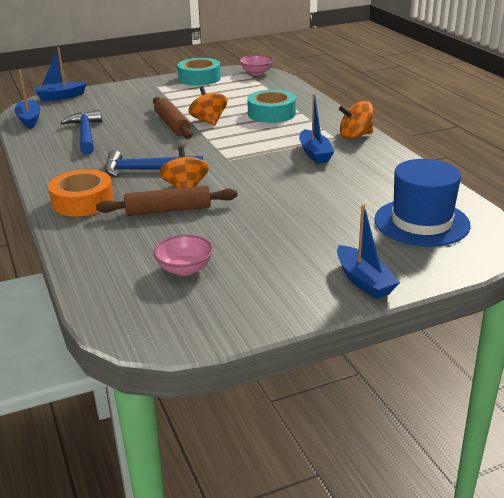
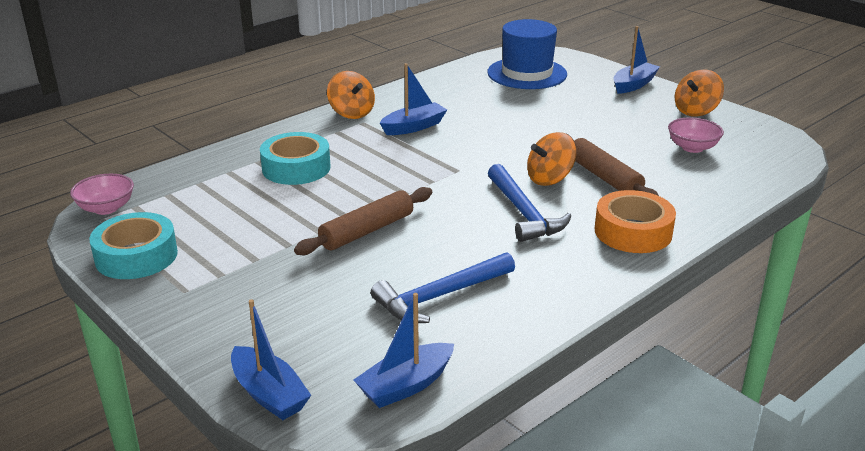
camera: 110 degrees left, 0 degrees up
(209, 121) = (342, 206): orange spinning top -> orange spinning top (696, 111)

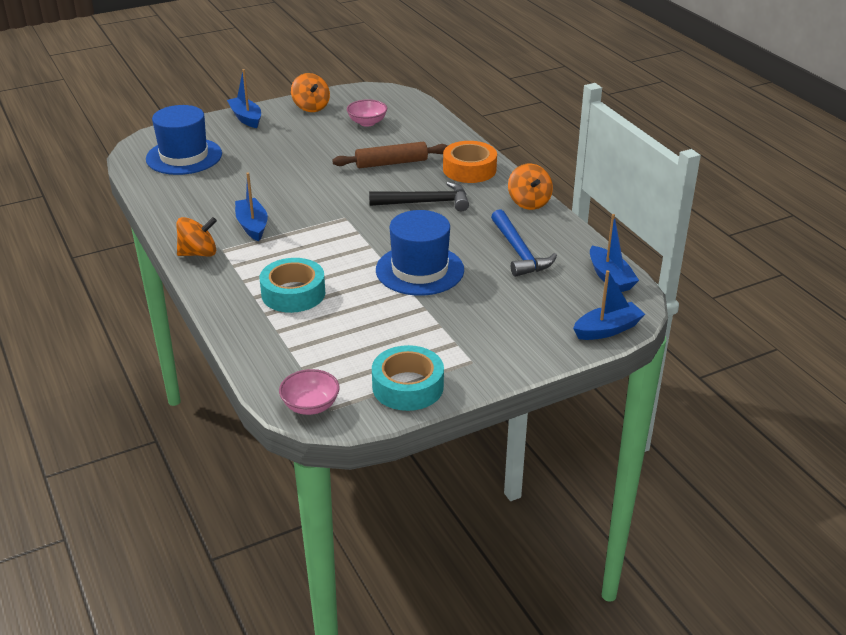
camera: 75 degrees left, 5 degrees up
(367, 231) = (420, 270): brown rolling pin -> blue hat
(523, 213) = (425, 203): blue hammer -> black hammer
(549, 179) = (381, 183): orange spinning top -> orange spinning top (529, 202)

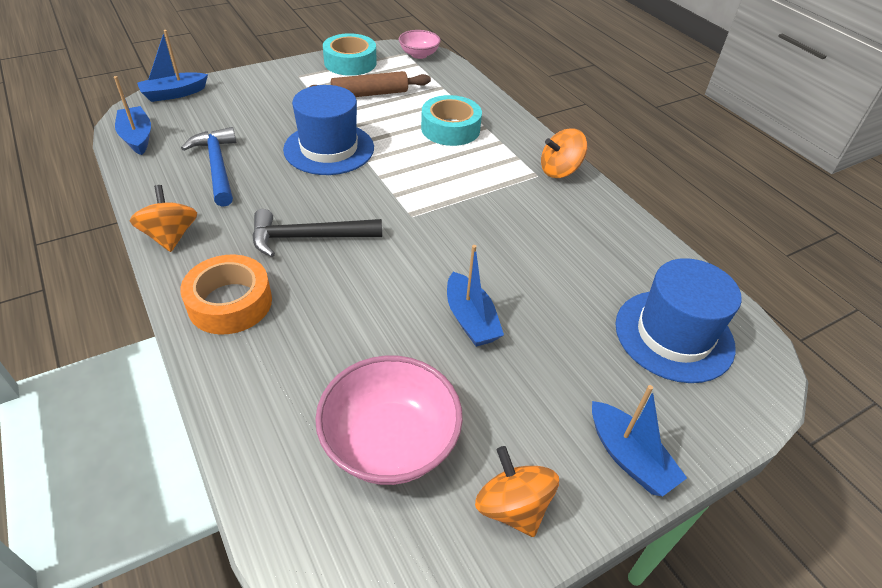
camera: 175 degrees right, 10 degrees up
(252, 226) = (517, 204): blue boat -> blue boat (470, 319)
(367, 122) = (390, 442): pink bowl -> pink bowl, size x1.74
(391, 163) = (349, 318): brown rolling pin -> brown rolling pin (370, 94)

